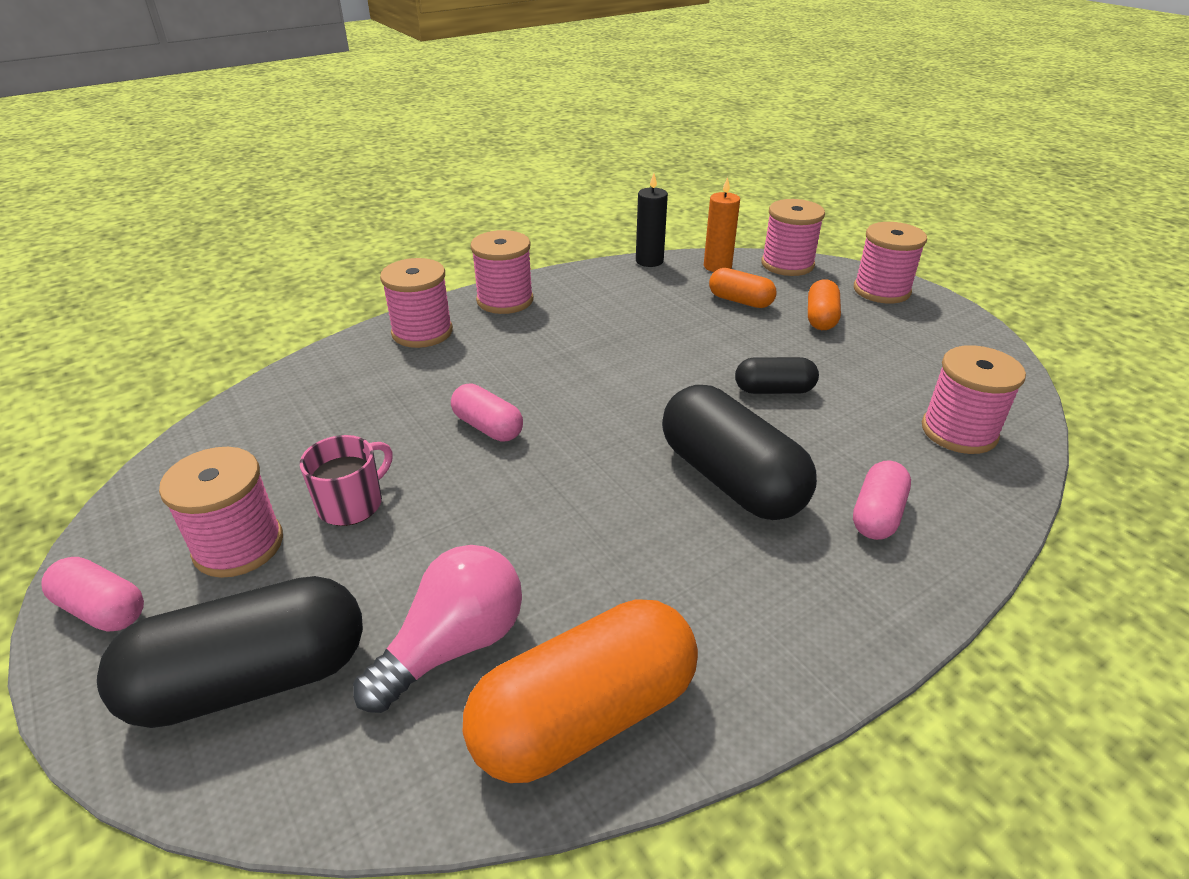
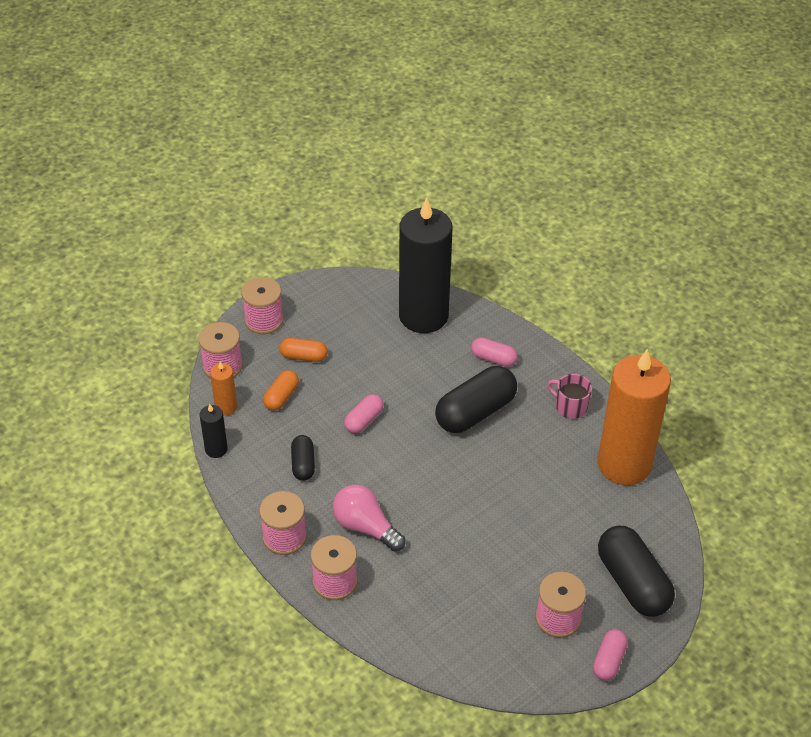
camera: 95 degrees left, 10 degrees up
(352, 503) = (519, 575): pink mug -> pink mug (570, 406)
(453, 645) = (600, 513): pink light bulb -> pink light bulb (365, 527)
(488, 427) = (443, 524): pink capsule -> pink capsule (364, 420)
(585, 715) = (624, 464): orange capsule -> orange candle
(774, 390) = (391, 388): black capsule -> black capsule (303, 464)
(959, 431) = (423, 316): pink spool -> black candle

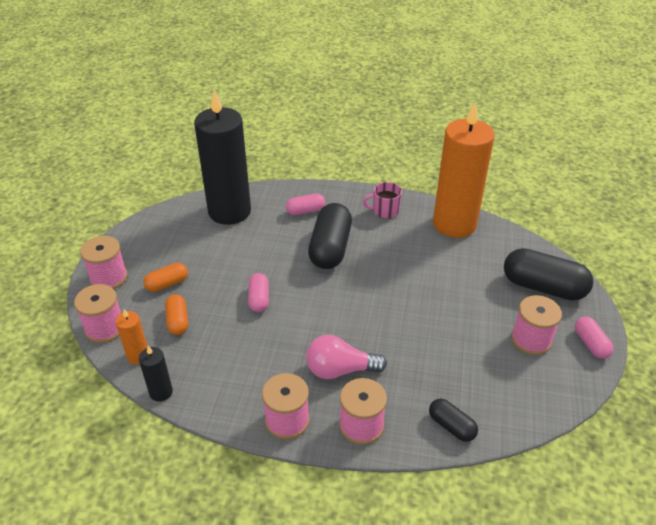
camera: 40 degrees left, 5 degrees down
(303, 464) = (245, 357): black capsule -> black capsule (451, 426)

